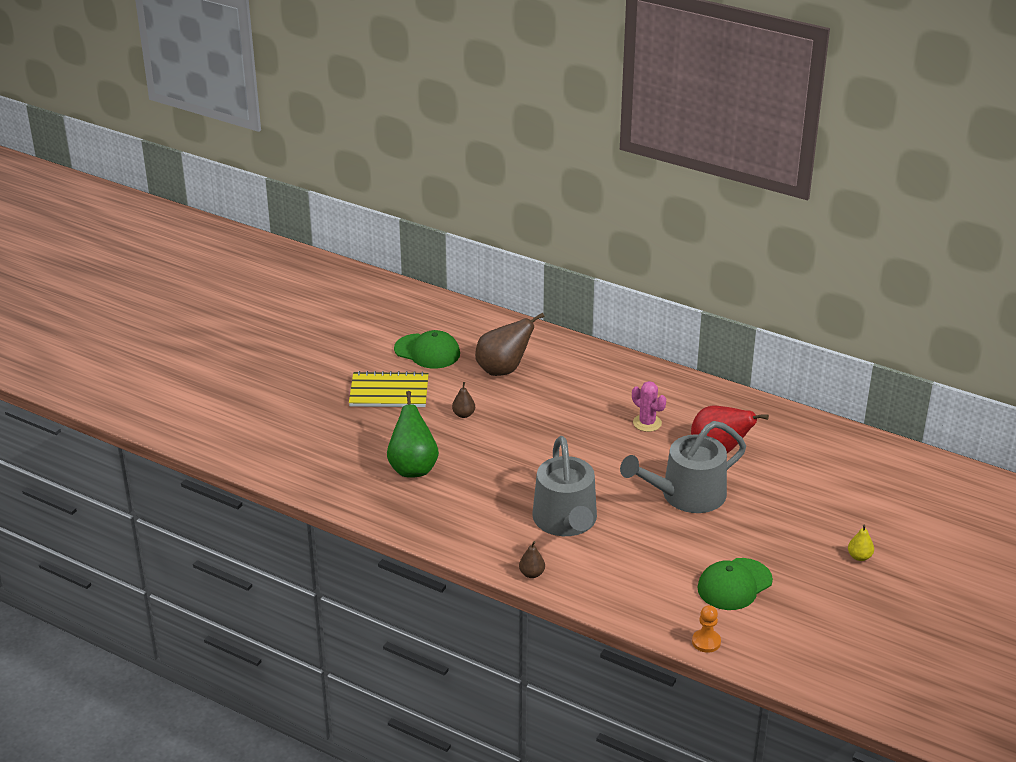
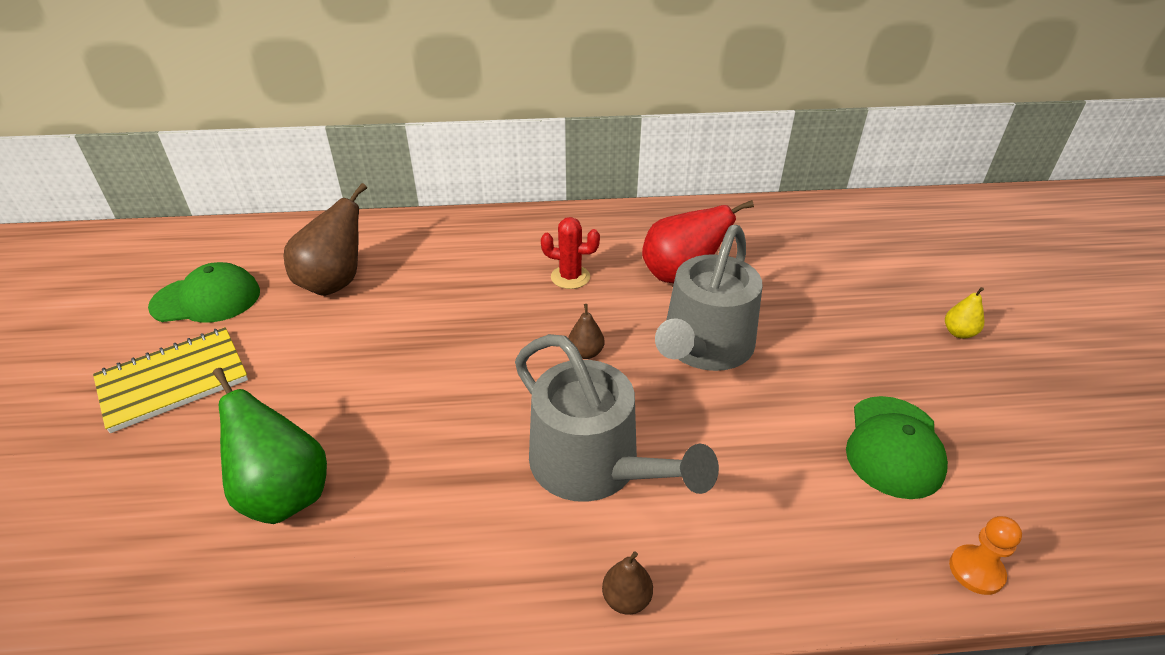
camera: 35 degrees left, 5 degrees up
(463, 414) = (317, 366): brown pear -> brown pear (586, 353)
(647, 423) = (570, 277): pink cactus -> red cactus

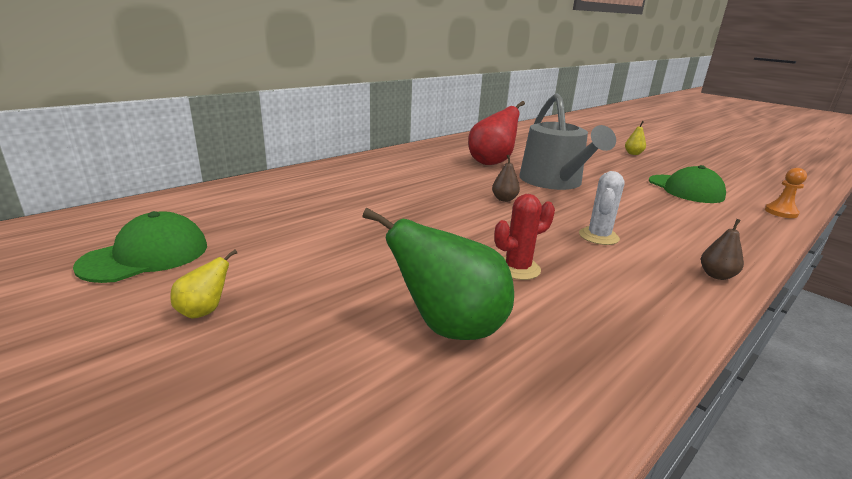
camera: 40 degrees left, 15 degrees down
(173, 381) = (204, 311): yellow notebook -> yellow pear
(334, 283) = (267, 216): brown pear -> none
(570, 277) = (435, 175): red cactus -> red cactus (517, 268)
(594, 465) = (598, 236): grey watering can -> white cactus

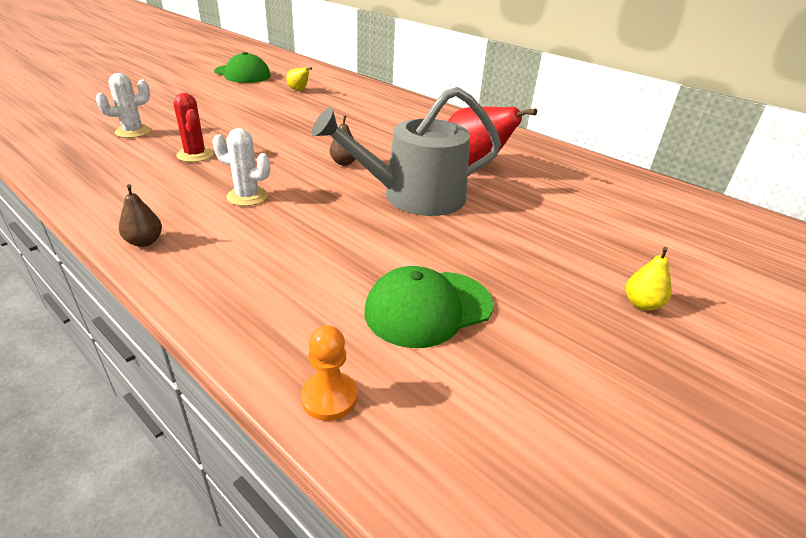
camera: 85 degrees right, 10 degrees up
(204, 311) = (180, 88): yellow pear -> yellow pear (299, 90)
(449, 328) = (133, 132): green pear -> white cactus

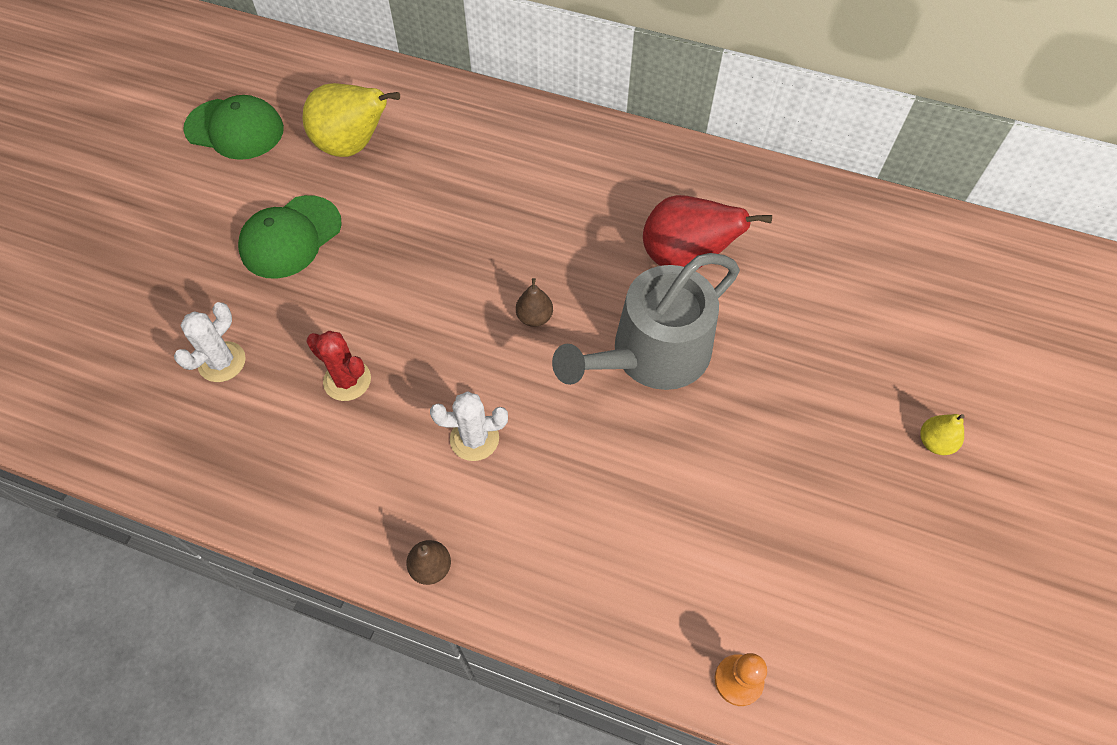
camera: 20 degrees left, 25 degrees up
(299, 90) = (353, 146): yellow pear -> yellow pear, size x2.11
(428, 308) = (759, 536): green cap -> green cap (290, 237)

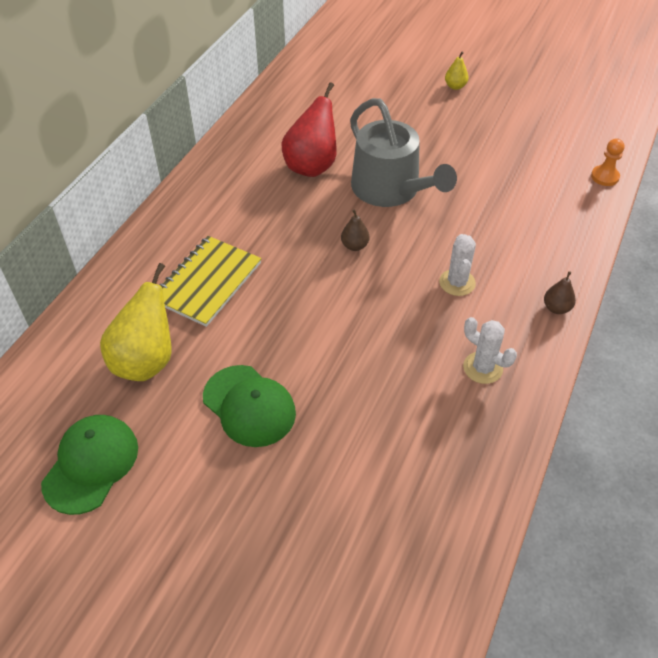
camera: 85 degrees left, 10 degrees down
(222, 362) = (384, 451): white cactus -> white cactus (482, 368)
(347, 380) = (406, 359): red cactus -> none
(463, 179) = (207, 282): none -> yellow notebook

